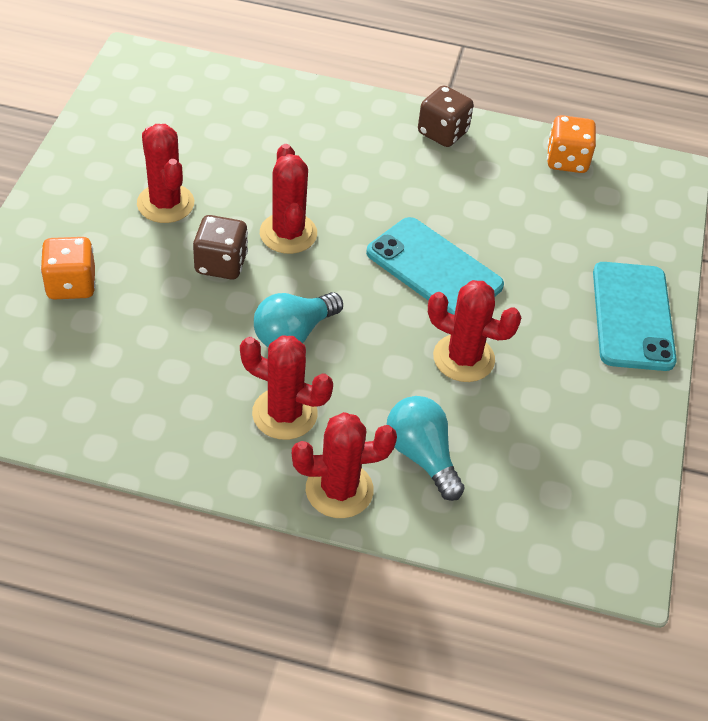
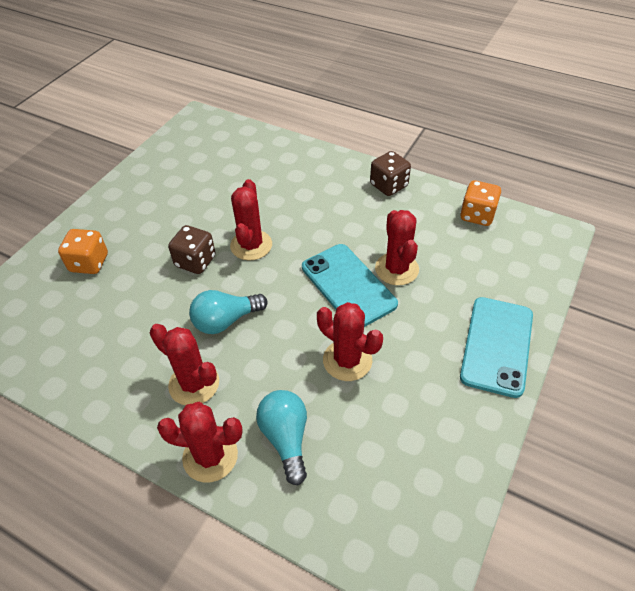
camera: 20 degrees right, 0 degrees up
(165, 203) = (176, 214): red cactus -> red cactus (396, 269)

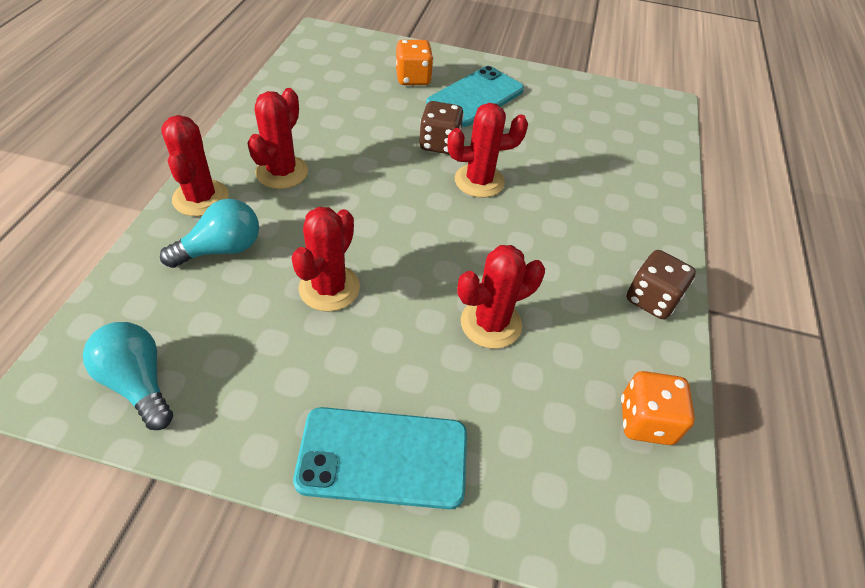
camera: 70 degrees right, 0 degrees up
(226, 320) = (365, 180): turquoise light bulb -> turquoise light bulb (138, 383)
(348, 285) = (445, 275): turquoise phone -> turquoise phone (475, 97)

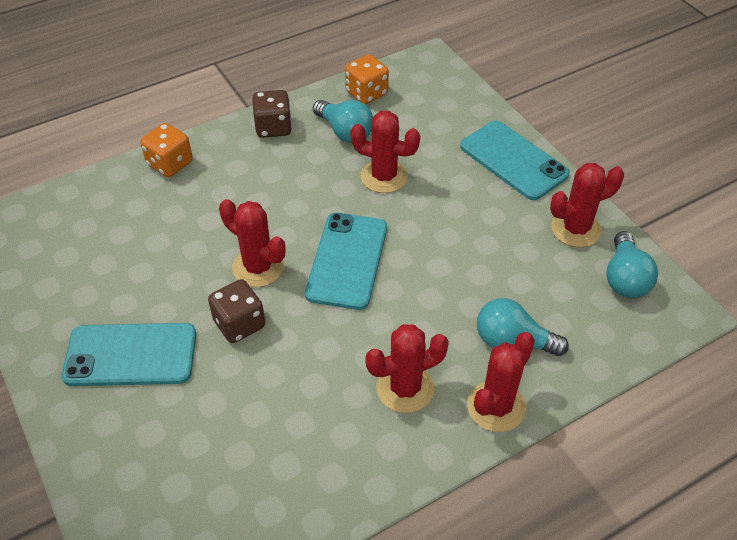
camera: 130 degrees left, 0 degrees up
(329, 288) = (460, 260): red cactus -> red cactus (576, 229)
(413, 78) = (151, 428): orange dice -> orange dice (170, 164)
(424, 226) = (347, 260): none -> turquoise phone
(591, 347) = (345, 132): none -> turquoise light bulb

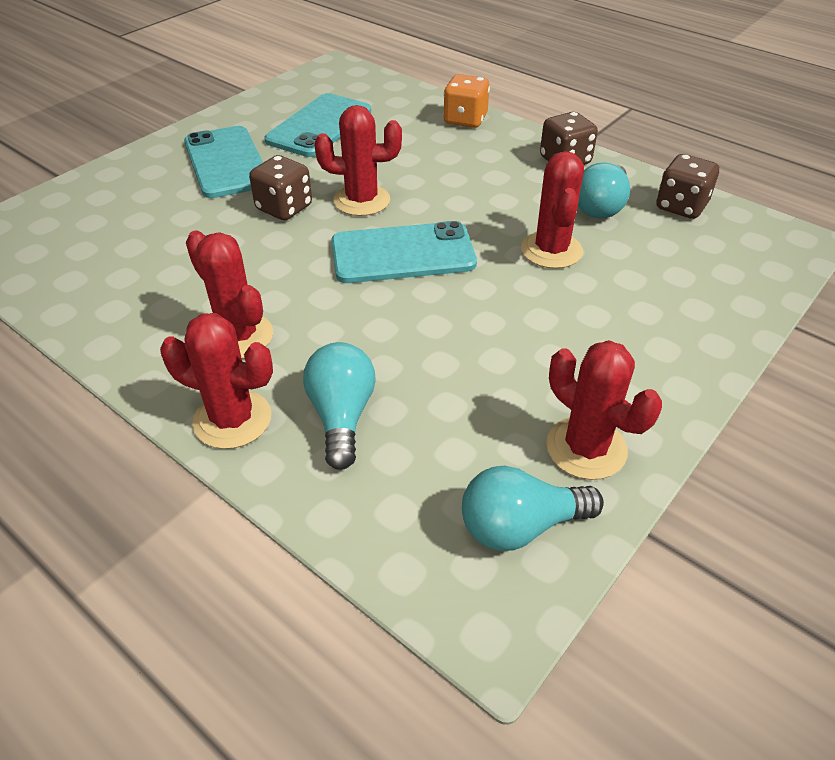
camera: 70 degrees right, 5 degrees down
(258, 267) = (361, 200): red cactus -> red cactus turned 75 degrees clockwise
(366, 93) = (681, 206): orange dice -> brown dice
(513, 160) = (674, 355): turquoise phone -> turquoise phone (319, 126)

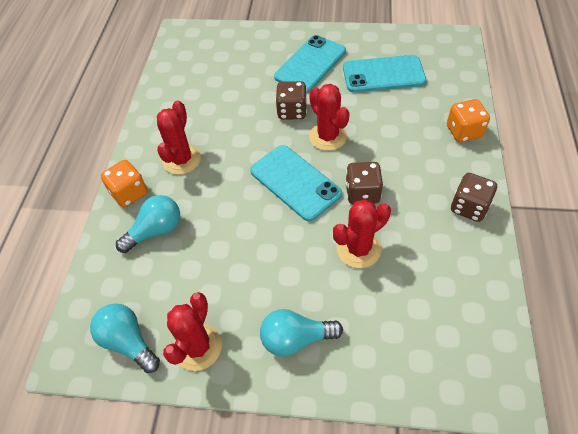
camera: 60 degrees right, 10 degrees up
(232, 419) = (129, 193): red cactus -> orange dice
(601, 206) = (432, 253): turquoise light bulb -> turquoise light bulb (296, 339)
(681, 206) = (478, 300): brown dice -> brown dice (362, 193)

